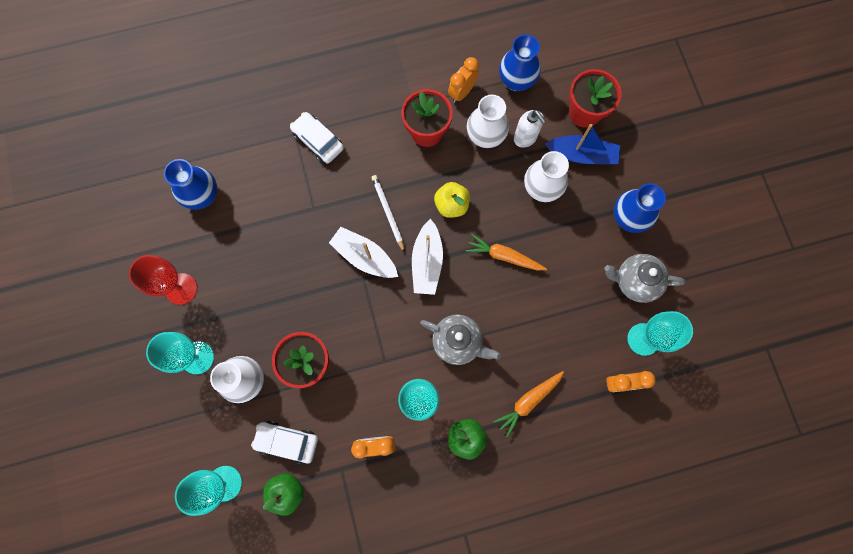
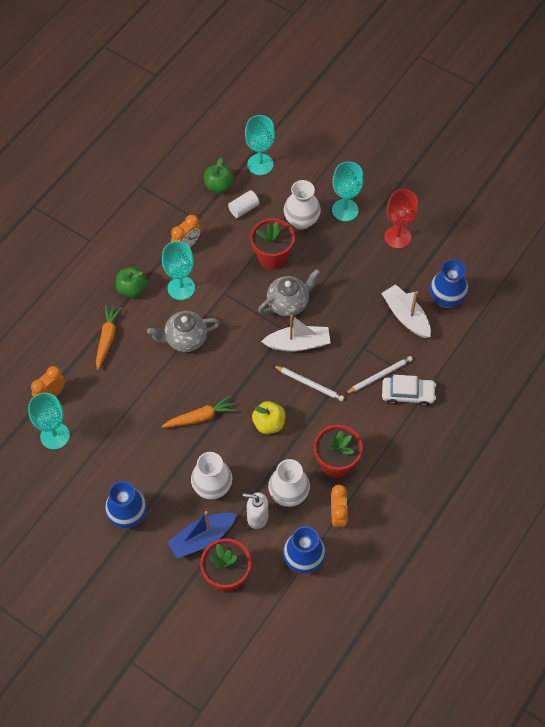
camera: 140 degrees right, 15 degrees down
(287, 442) = (243, 209): white car -> white cylinder
(325, 174) = (379, 376): none -> white pencil
(427, 262) = (251, 372): white boat -> white boat (406, 316)
(635, 281) = (89, 471): grey teapot -> grey teapot (288, 303)

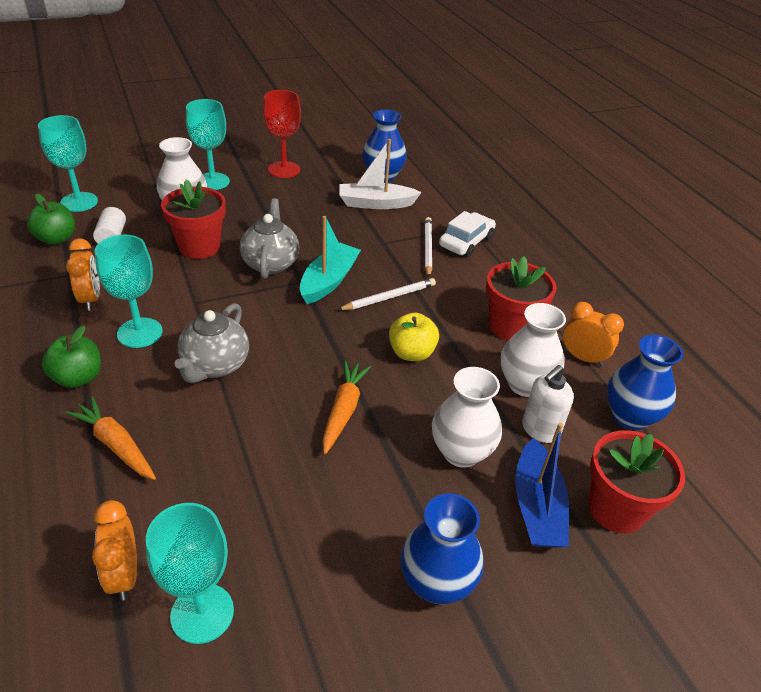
camera: 60 degrees left, 20 degrees down
(298, 343) = (329, 281): white boat -> turquoise boat

